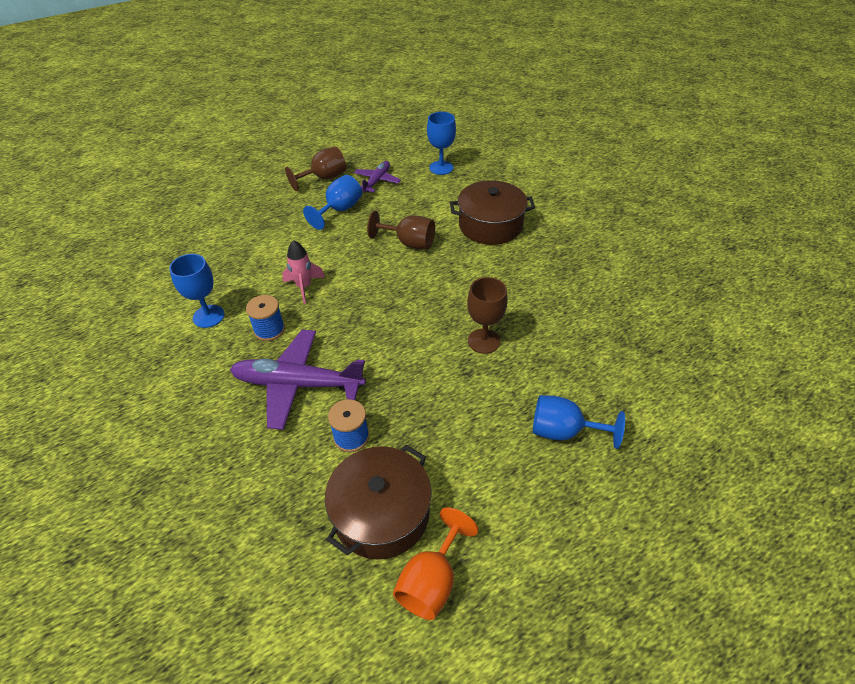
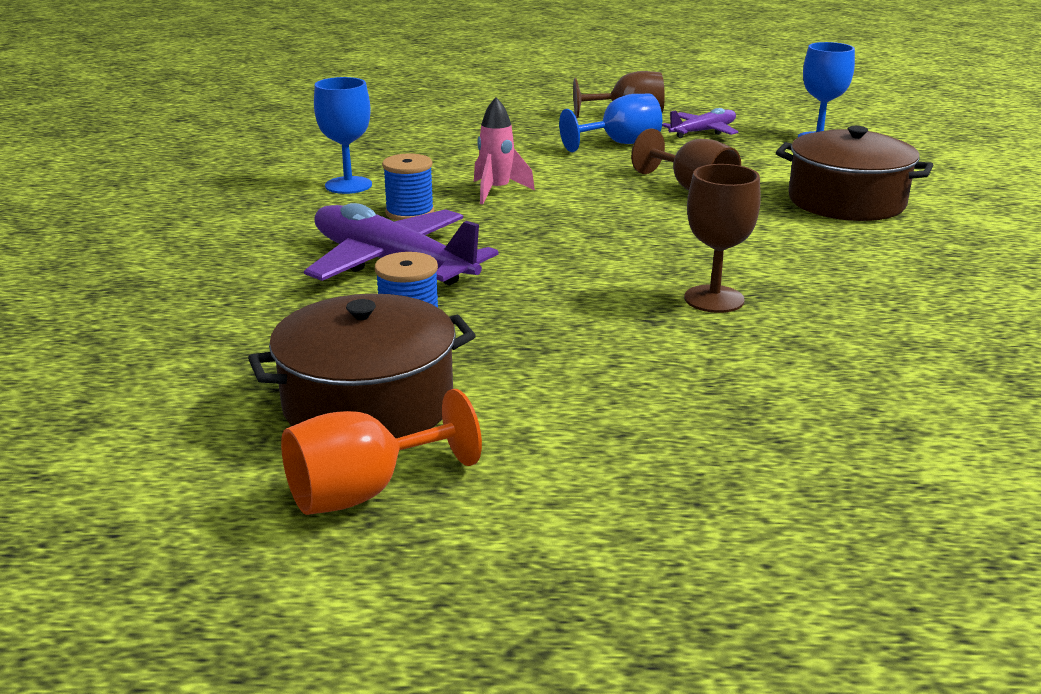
camera: 30 degrees right, 20 degrees down
(563, 431) = (757, 423): blue goblet -> none

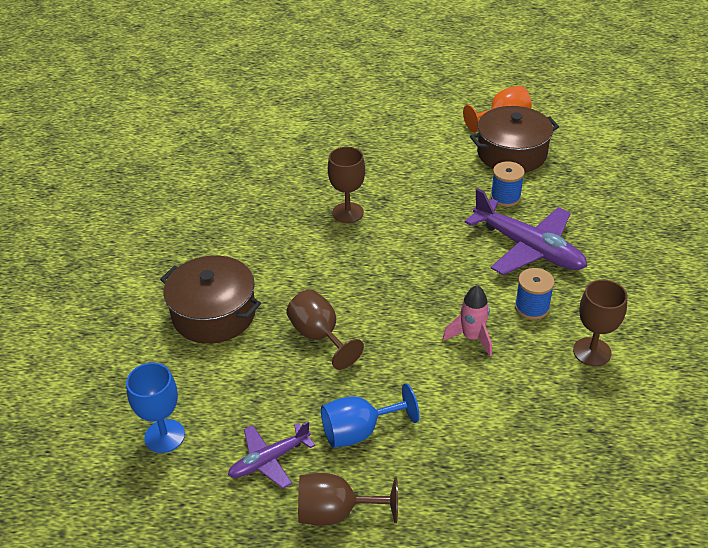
camera: 175 degrees left, 15 degrees up
(348, 185) = (592, 352): blue goblet -> brown goblet

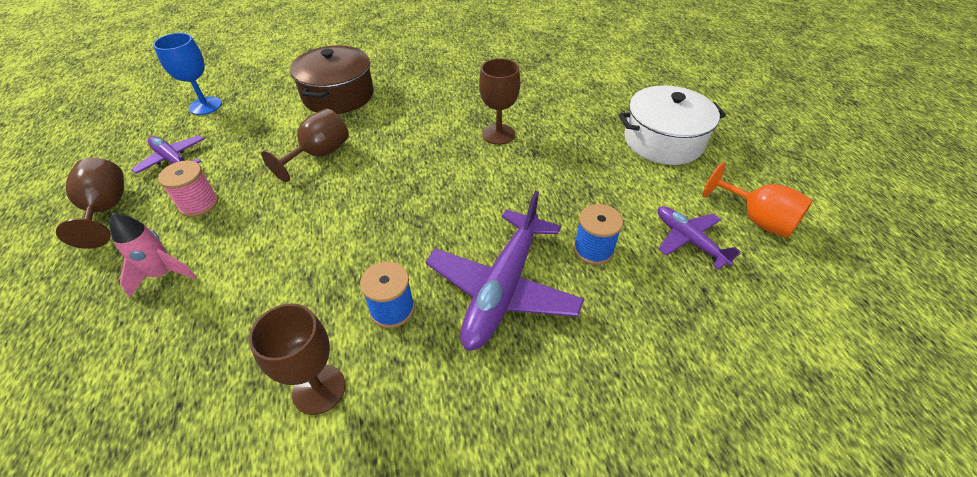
camera: 70 degrees right, 5 degrees up
(359, 431) = (199, 204): blue goblet -> pink spool
(402, 129) = (663, 141): none -> white pot
(471, 338) = (330, 261): pink rocket -> pink rocket (163, 274)
(511, 153) = (689, 241): brown pot -> purple plane

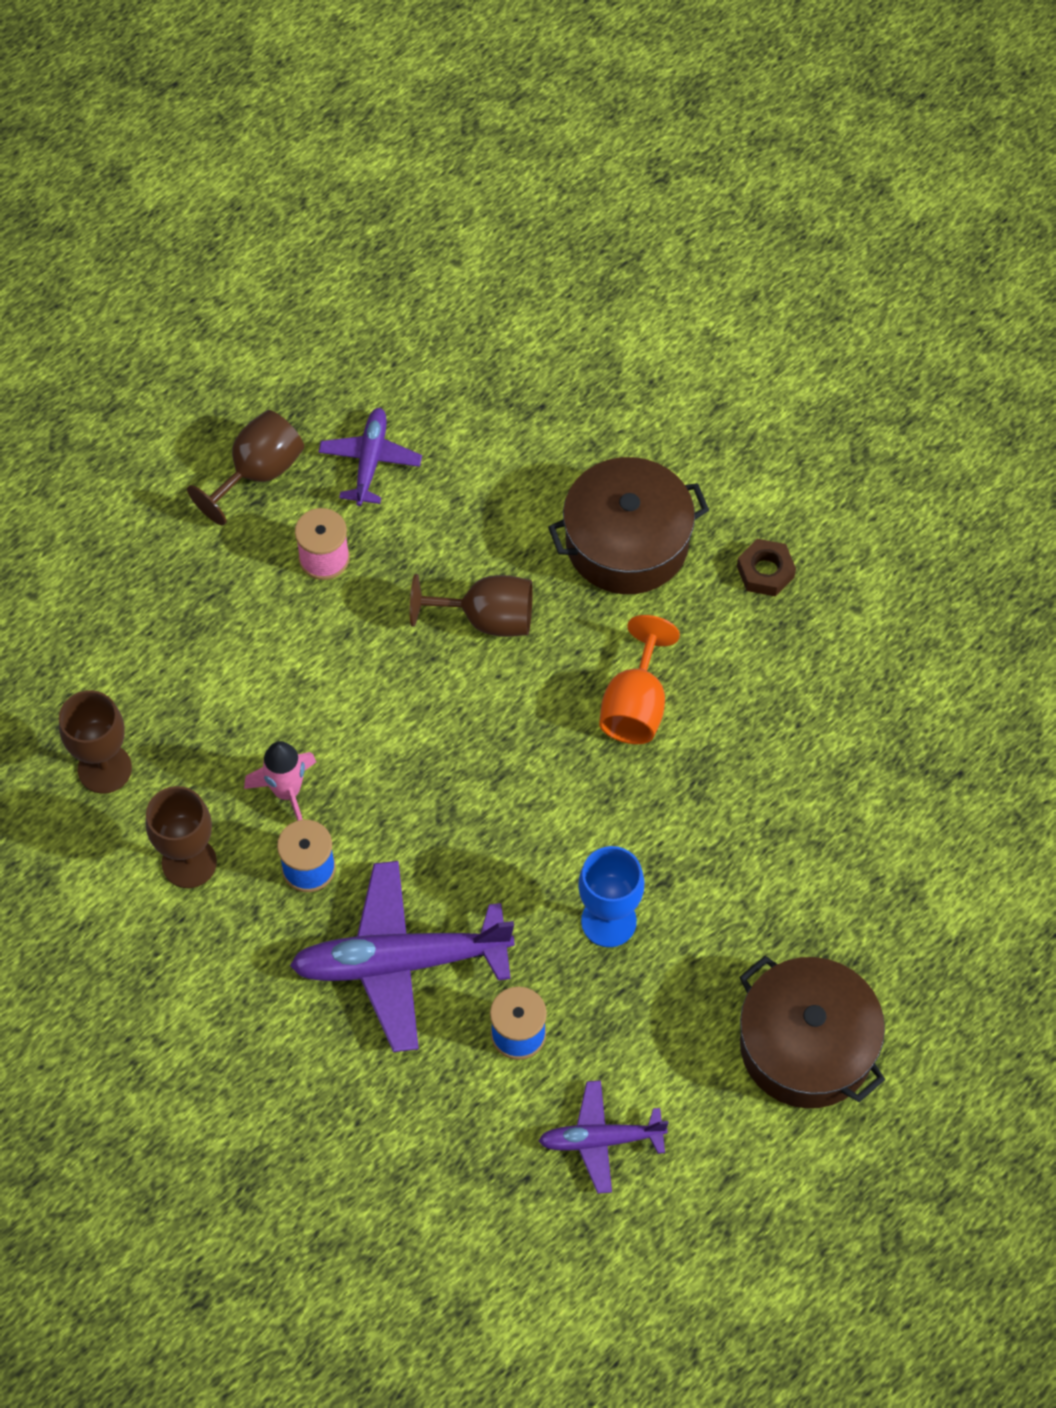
camera: 60 degrees right, 15 degrees up
(163, 274) = (219, 615): pink rocket -> pink rocket (287, 792)
(205, 106) = (490, 396): blue goblet -> blue goblet (608, 921)
(401, 65) = (765, 571): none -> brown nut
(498, 134) = (675, 814): brown goblet -> brown goblet (104, 769)
(663, 141) = (806, 1045): white pot -> brown pot
(689, 241) = (601, 1140): purple plane -> purple plane turned 120 degrees counterclockwise
(756, 219) = (695, 1214): orange goblet -> orange goblet (635, 705)

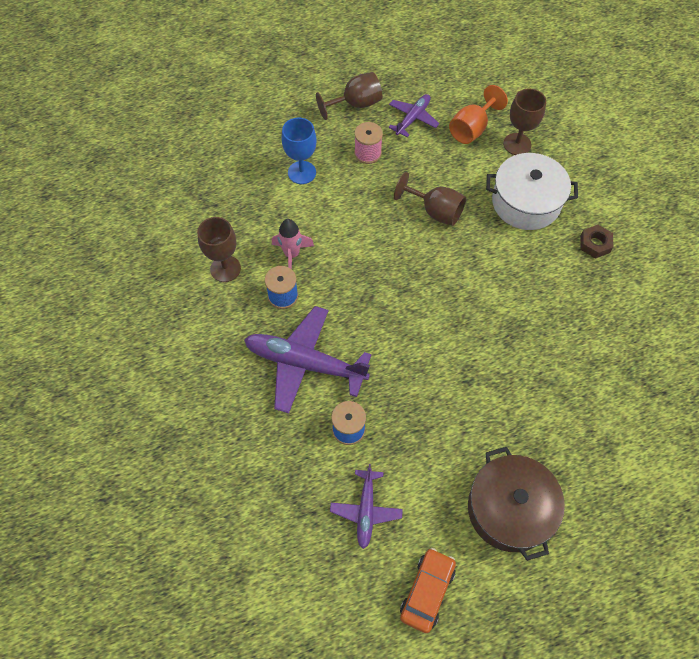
camera: 25 degrees right, 0 degrees up
(104, 769) = (210, 208): brown goblet -> brown goblet (517, 144)
(601, 1140) = (366, 510): purple plane -> purple plane turned 105 degrees counterclockwise
(608, 921) = (427, 389): blue goblet -> blue goblet (302, 172)
(627, 542) = (526, 202): brown pot -> white pot
(635, 705) = (494, 284): orange goblet -> orange goblet (471, 129)
(740, 1212) = (427, 591): none -> orange car

